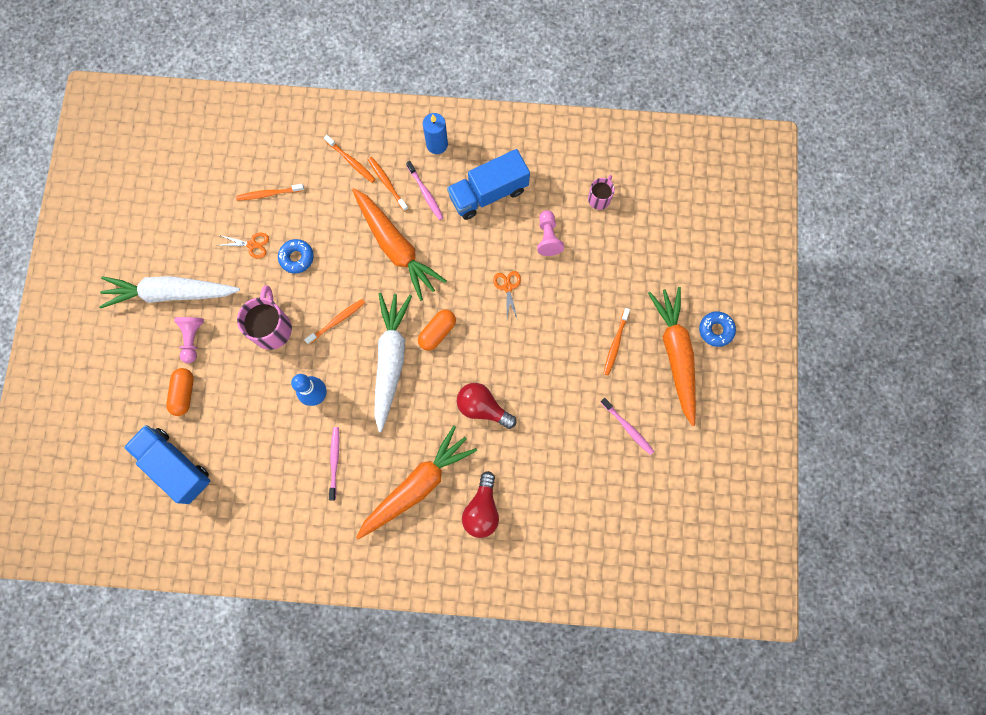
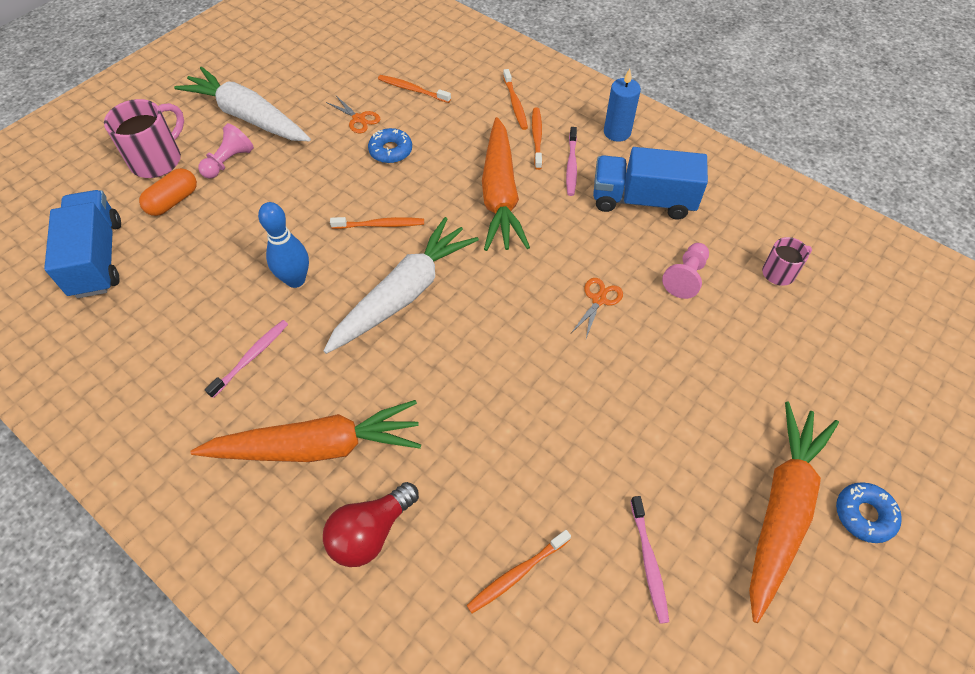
camera: 35 degrees right, 20 degrees down
(272, 328) = (310, 194): pink mug -> pink mug (157, 160)
(437, 332) = (479, 297): orange capsule -> none
(483, 407) = (469, 409): red light bulb -> none
(615, 344) = (699, 443): orange toothbrush -> orange toothbrush (516, 574)

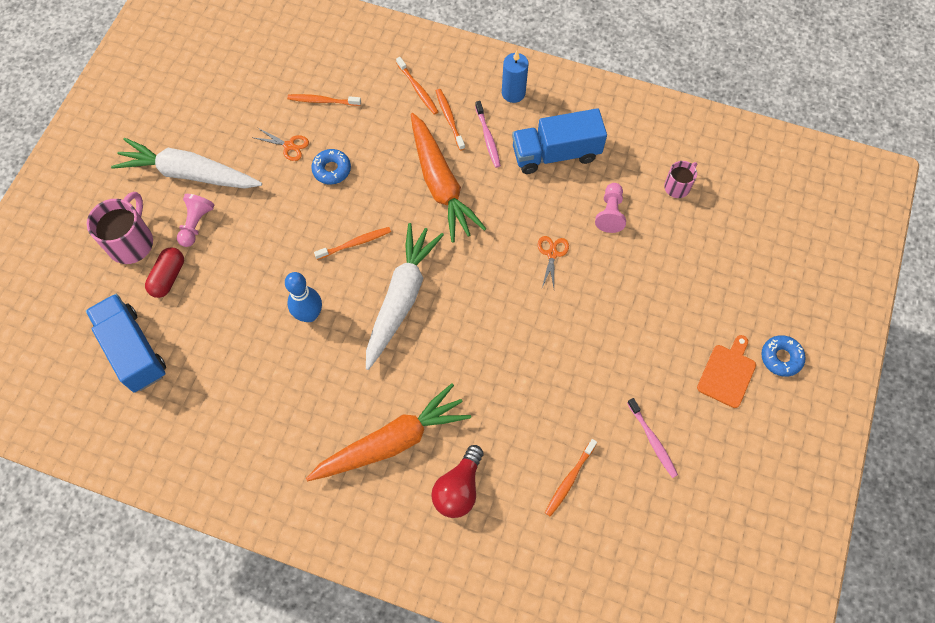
camera: 20 degrees left, 10 degrees up
(173, 201) = (168, 277): orange capsule -> red capsule
(252, 357) = (307, 390): pink toothbrush -> none
(781, 510) = (727, 373): orange carrot -> orange cutting board

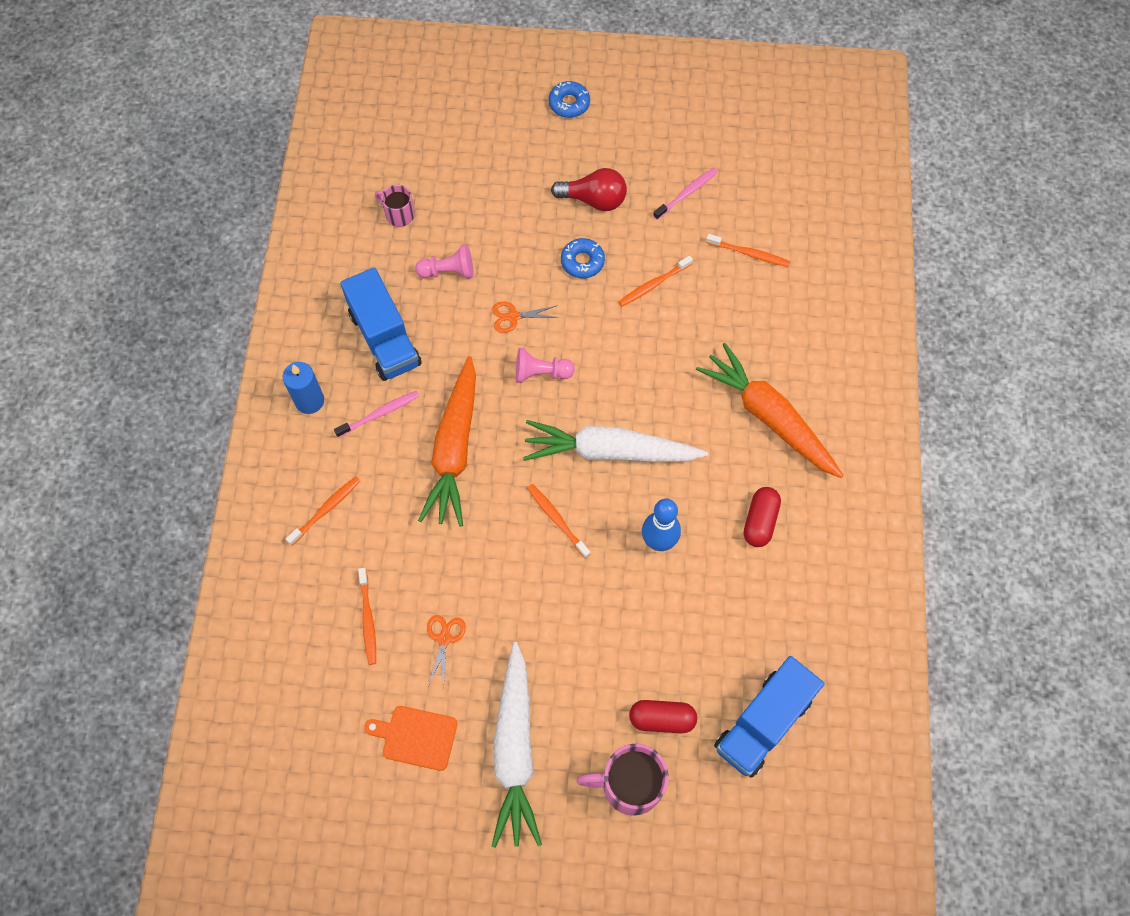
camera: 105 degrees left, 0 degrees up
(196, 224) = (583, 713): pink pawn -> pink pawn (541, 373)
(297, 401) = (760, 521): none -> red capsule
(332, 169) = (466, 576): blue donut -> blue donut (582, 262)
(440, 184) = (454, 449): orange carrot -> orange carrot turned 135 degrees clockwise
(449, 118) = (361, 462): orange toothbrush -> orange toothbrush (653, 285)
(459, 488) = (792, 345): red light bulb -> red light bulb (594, 200)
(727, 373) = (599, 143): orange cutting board -> orange cutting board (416, 737)

